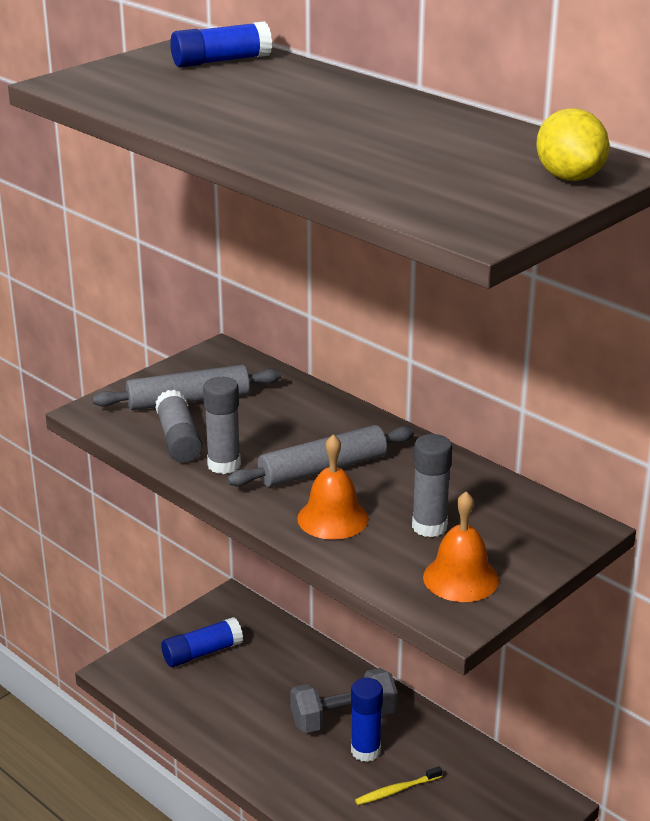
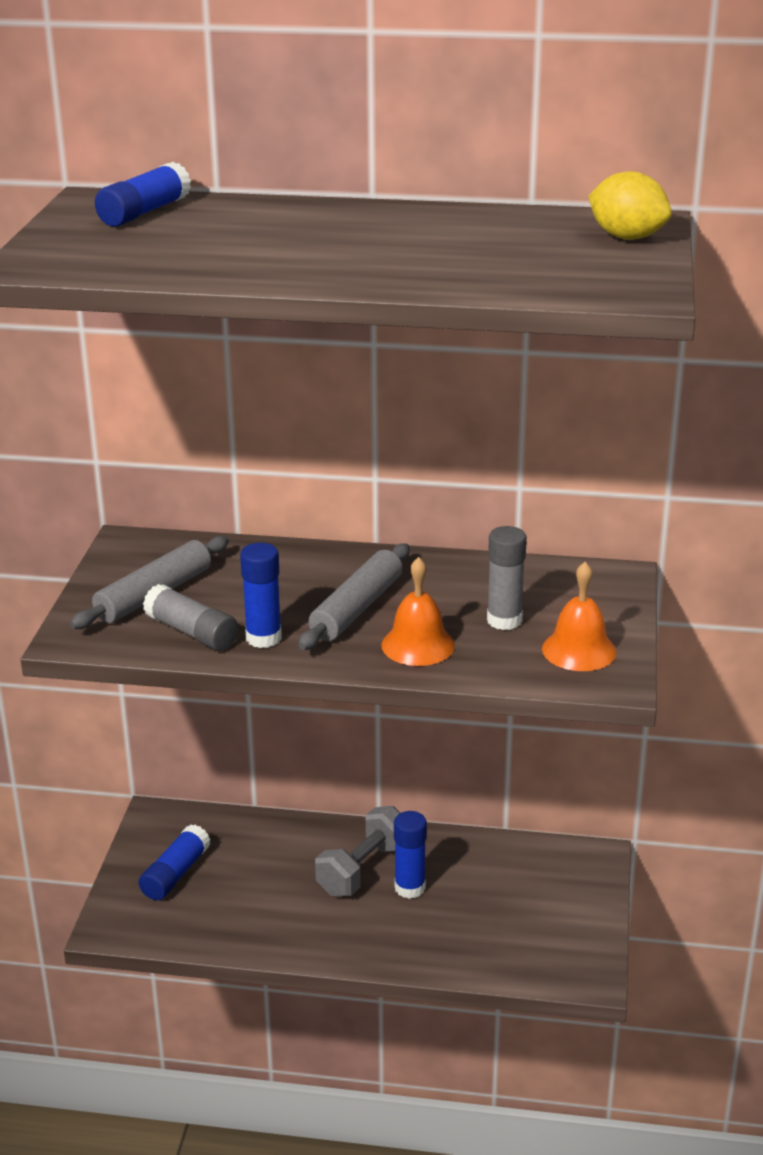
camera: 35 degrees left, 0 degrees up
(224, 465) = (263, 638): grey glue stick -> blue glue stick
(396, 790) = (467, 907): yellow toothbrush -> none

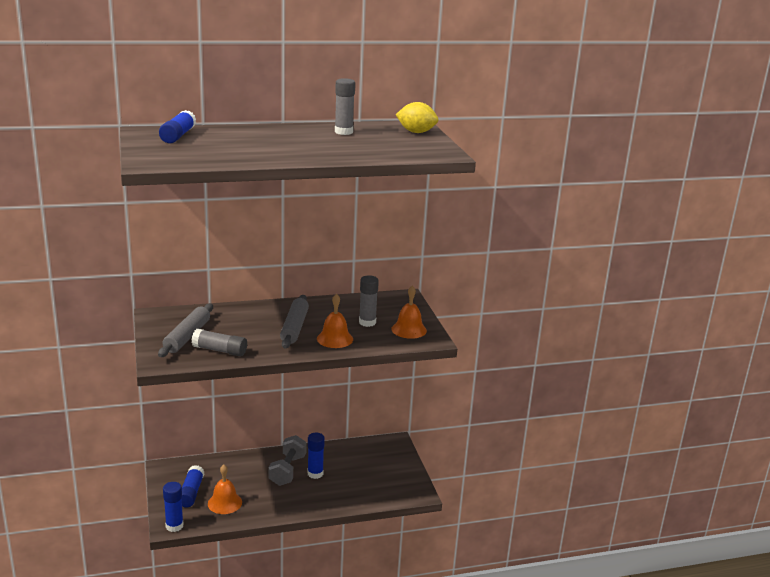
camera: 25 degrees left, 5 degrees down
(222, 907) = (224, 503): none -> orange bell
(263, 638) = (258, 347): blue glue stick -> blue glue stick (174, 526)
(472, 226) = (343, 132): none -> grey glue stick

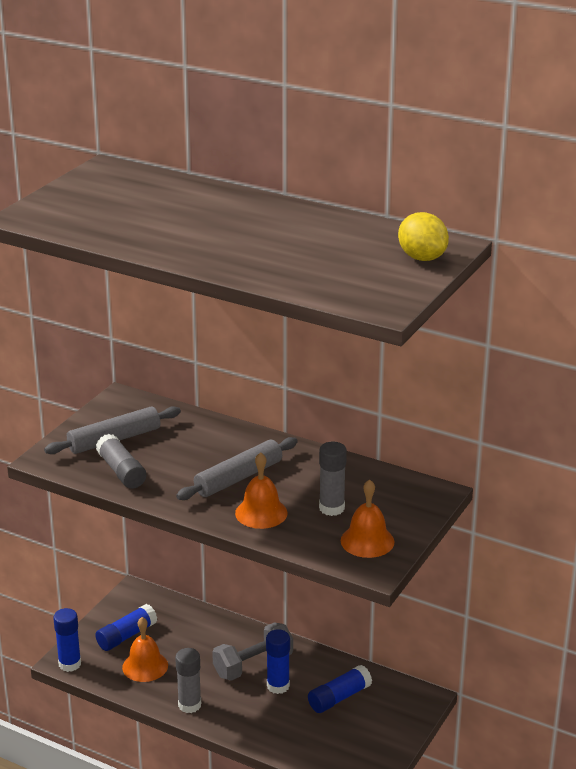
camera: 45 degrees right, 5 degrees up
(178, 136) = (127, 184): blue glue stick -> blue glue stick (339, 698)
(343, 132) = (326, 231): grey glue stick -> grey glue stick (189, 705)

